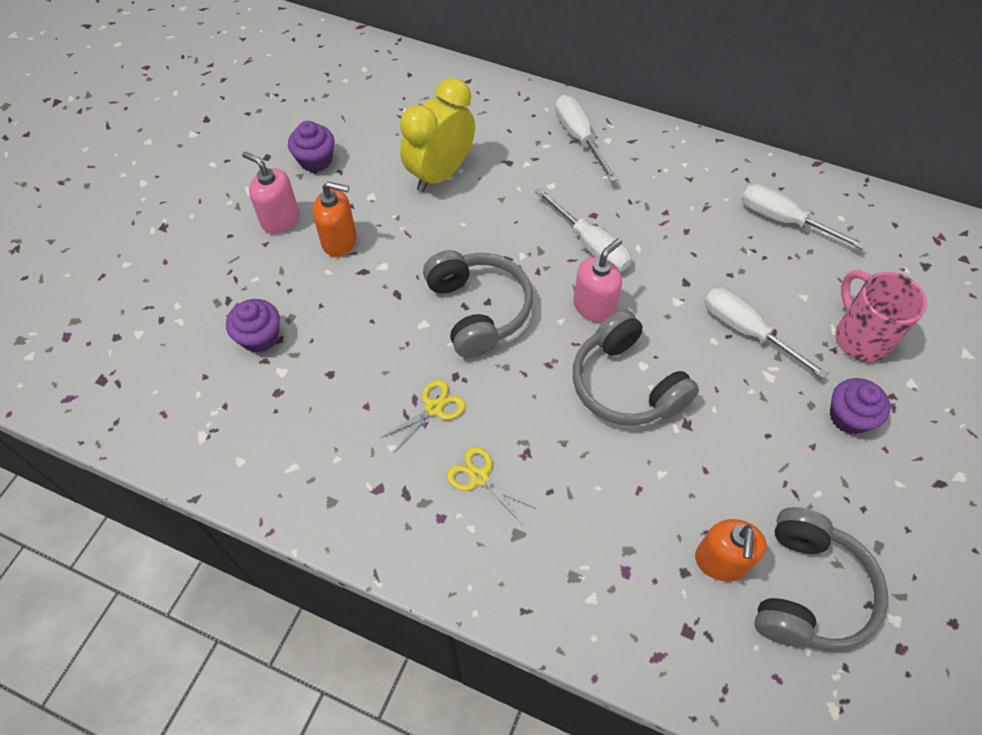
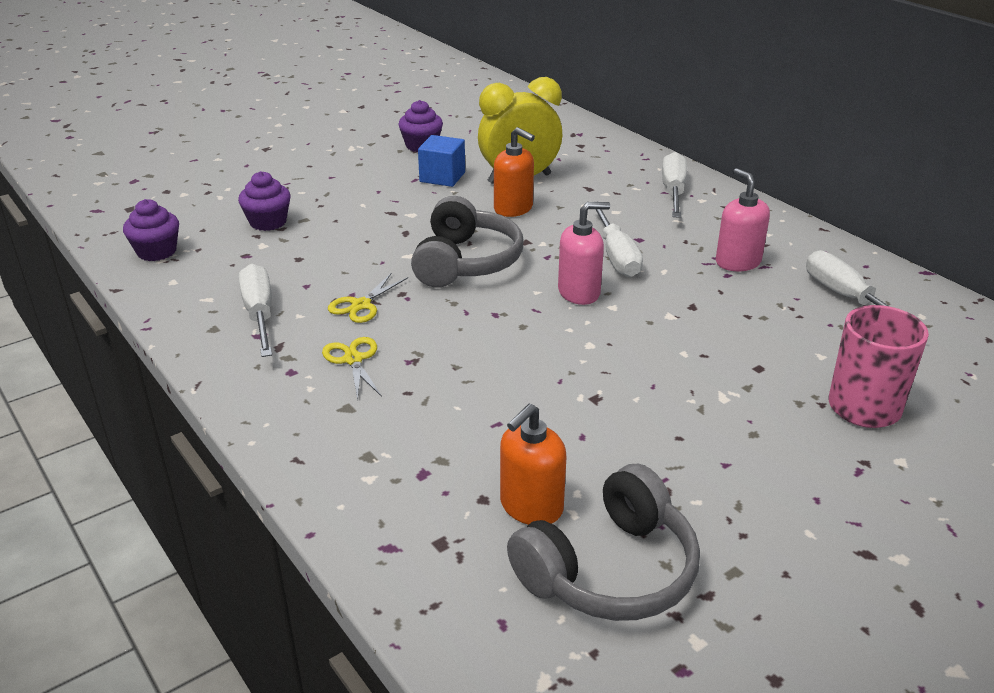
camera: 30 degrees right, 25 degrees down
(280, 219) = (357, 167): pink soap dispenser -> pink soap dispenser (737, 262)
(339, 241) = (391, 191): orange soap dispenser -> orange soap dispenser (513, 209)
(370, 200) = (442, 177): none -> blue cube
(434, 408) = (361, 305): yellow scissors -> yellow scissors turned 135 degrees clockwise
(626, 384) = (558, 350): grey headphones -> none
(746, 331) = (727, 358): white screwdriver -> white screwdriver (259, 314)
(849, 417) = (792, 458): purple cupcake -> purple cupcake (157, 251)

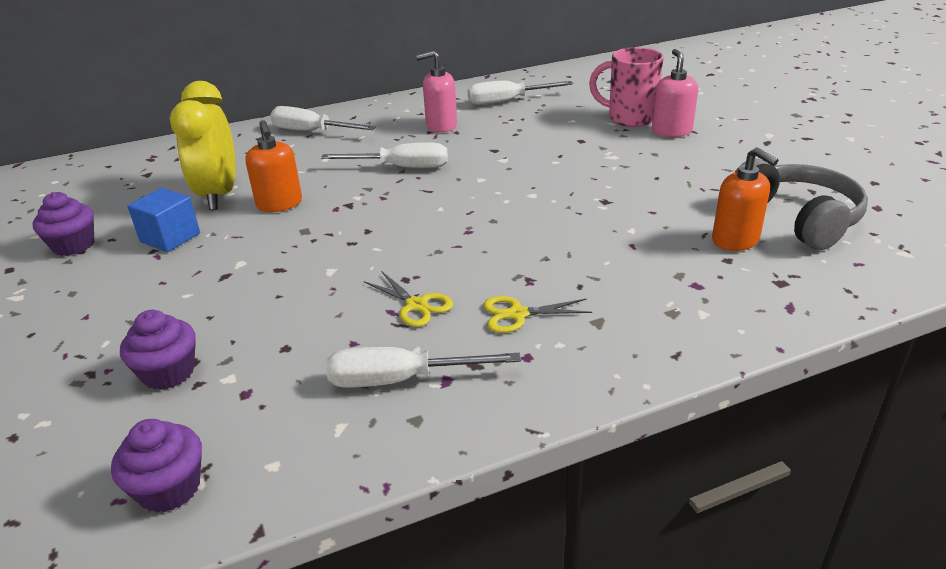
camera: 75 degrees left, 0 degrees up
(466, 262) = (367, 238): grey headphones -> none
(513, 209) = (279, 204): orange soap dispenser -> orange soap dispenser turned 105 degrees clockwise
(579, 292) = (452, 190): pink soap dispenser -> pink soap dispenser (671, 131)

